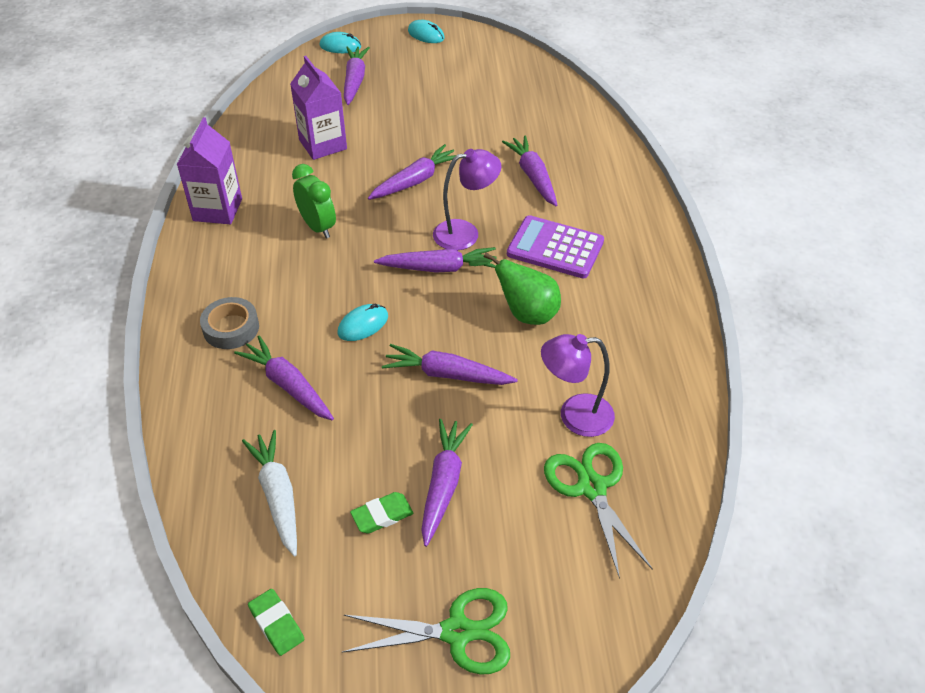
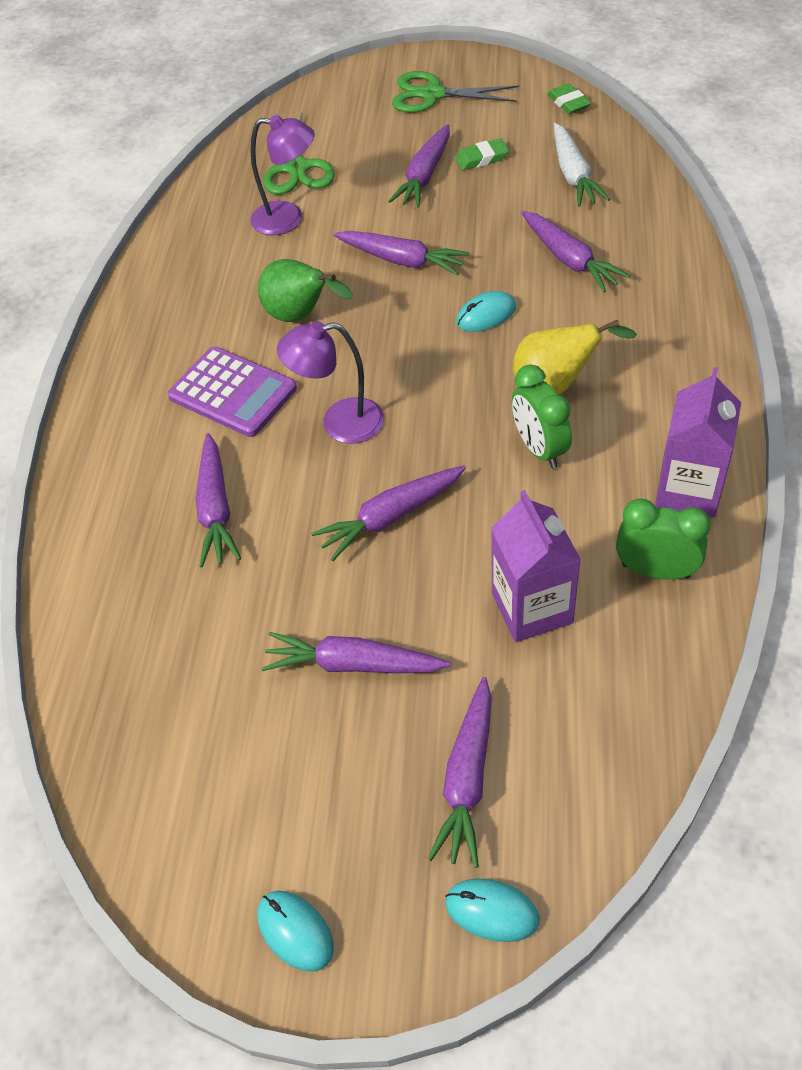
camera: 165 degrees left, 5 degrees up
(231, 328) = (640, 321): grey tape -> none
(247, 166) = (655, 570): none -> green clock
(304, 271) = (556, 384): none -> yellow pear
(439, 268) = (385, 377): purple carrot -> purple carrot (353, 664)

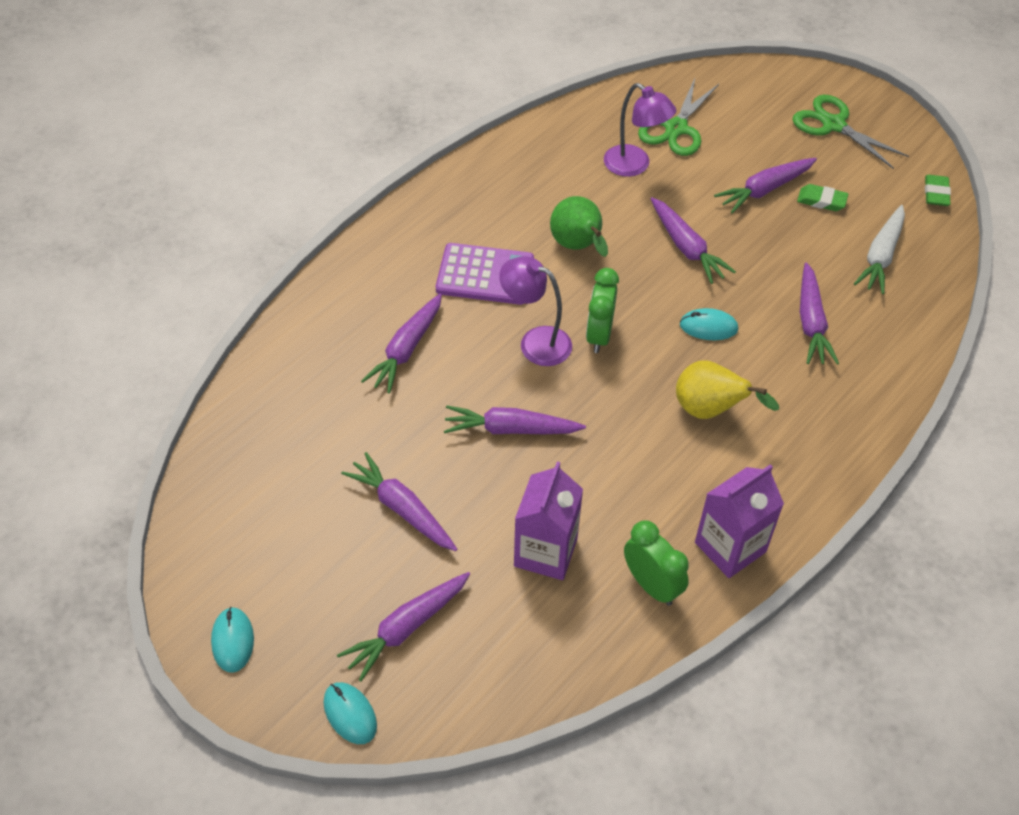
camera: 30 degrees right, 0 degrees up
(233, 393) = (485, 275): purple calculator -> purple calculator turned 60 degrees counterclockwise
(539, 448) = (653, 448): green clock -> green clock (599, 335)

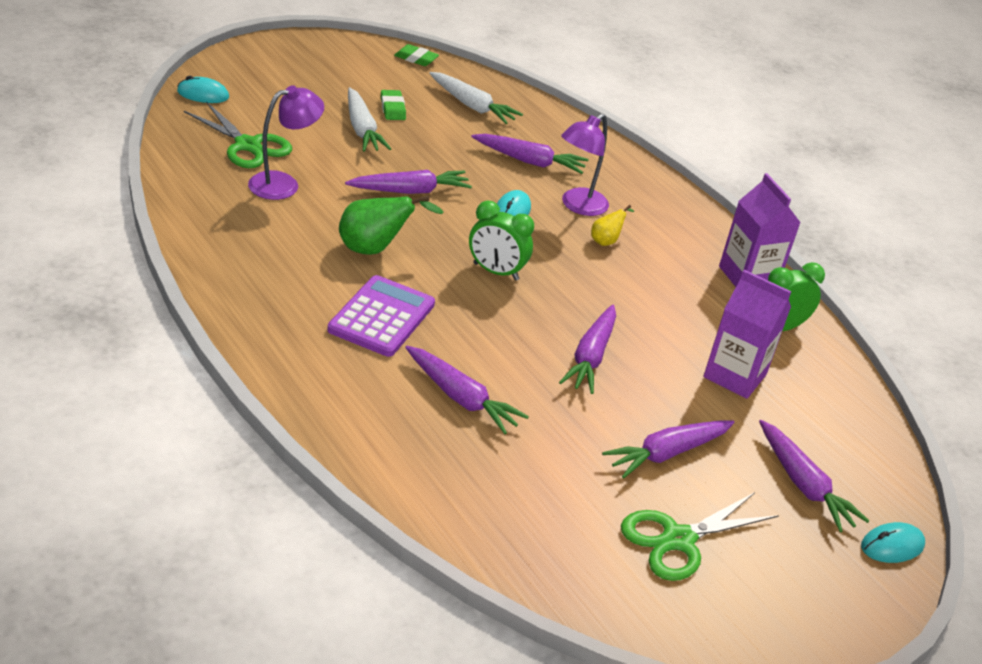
camera: 80 degrees left, 15 degrees down
(233, 641) = (805, 617): turquoise mouse -> turquoise mouse (203, 94)
(535, 342) = (487, 311): purple lamp -> purple lamp (578, 206)
(710, 411) = (606, 241): yellow pear -> yellow pear, size x0.55
(765, 190) = (362, 129): purple carrot -> white carrot
(821, 201) = (392, 108): green eraser -> green eraser turned 45 degrees counterclockwise
(833, 125) = (303, 71): green scissors -> green scissors (678, 540)

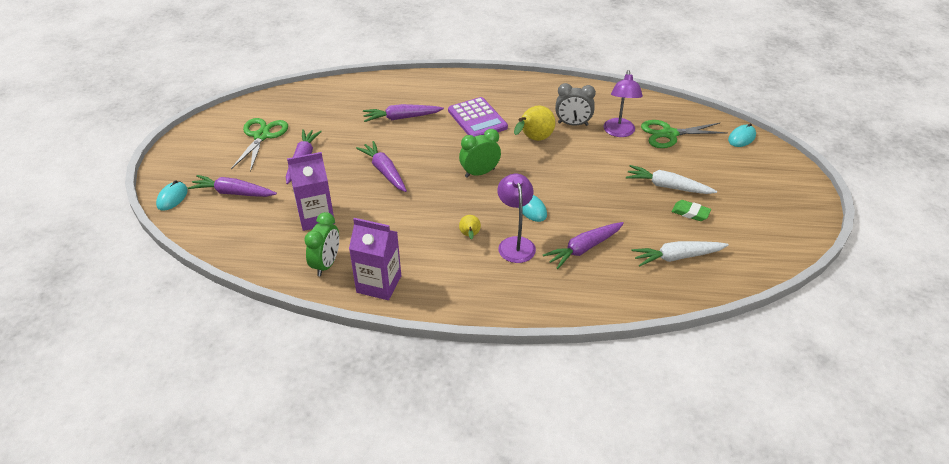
camera: 135 degrees right, 5 degrees up
(303, 226) = (573, 124): none -> grey clock
(375, 249) = (533, 139): green pear -> yellow pear
(410, 191) = (582, 176): purple carrot -> none
(416, 59) = (768, 261): green eraser -> none

